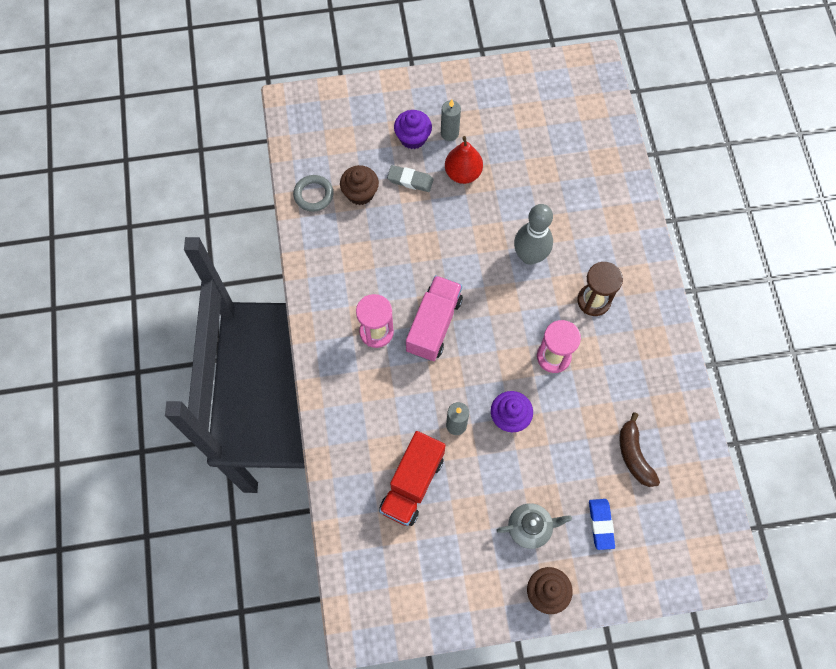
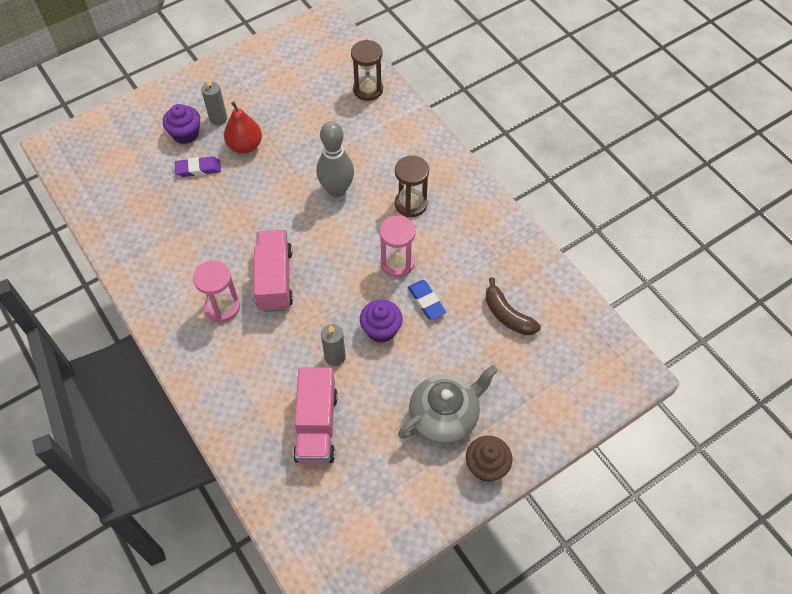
camera: 25 degrees left, 10 degrees down
(313, 195) = (110, 214): grey ring -> none
(360, 193) = (155, 196): brown cupcake -> none
(410, 180) = (198, 169): grey eraser -> purple eraser
(412, 484) = (316, 426): red truck -> pink truck
(530, 527) = (445, 416): grey teapot -> grey teapot, size x1.54
(600, 524) = (507, 385): blue eraser -> blue eraser (426, 301)
(606, 159) = (368, 90): none -> brown hourglass

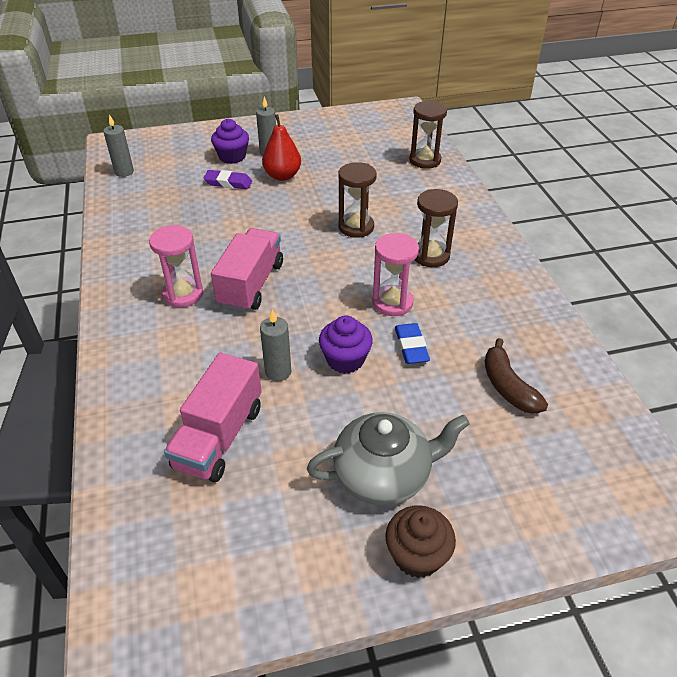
camera: 20 degrees right, 15 degrees down
(90, 183) = (124, 172): none -> grey candle
(337, 190) = (356, 227): grey bowling pin -> brown hourglass

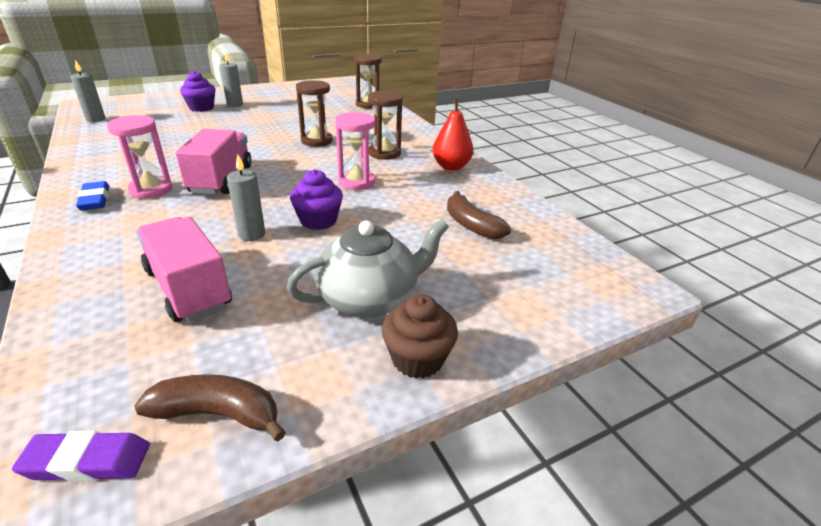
camera: 15 degrees left, 10 degrees down
(219, 437) = (188, 288): pink truck -> pink truck turned 135 degrees clockwise
(228, 183) = (198, 122): purple eraser -> purple eraser (87, 461)
(242, 581) = (217, 414): none -> brown banana
(282, 176) = (248, 116): red pear -> red pear (451, 167)
(411, 347) = (379, 207): blue eraser -> blue eraser (95, 200)

